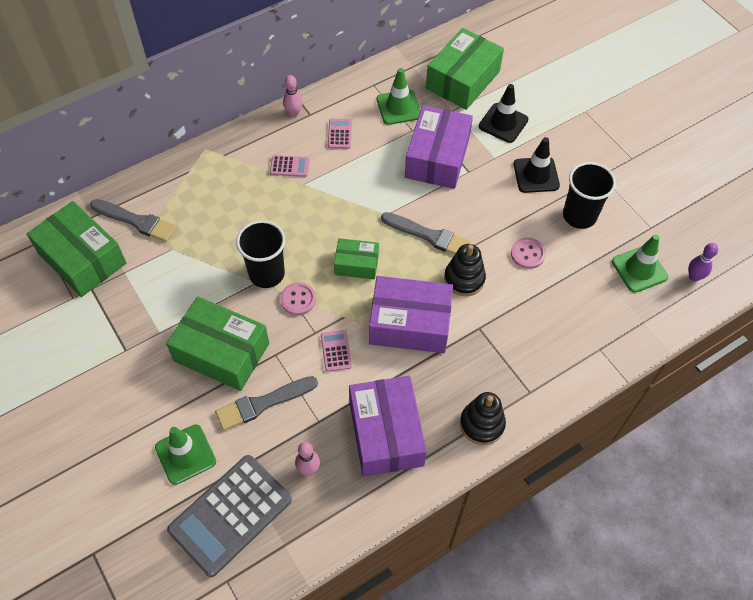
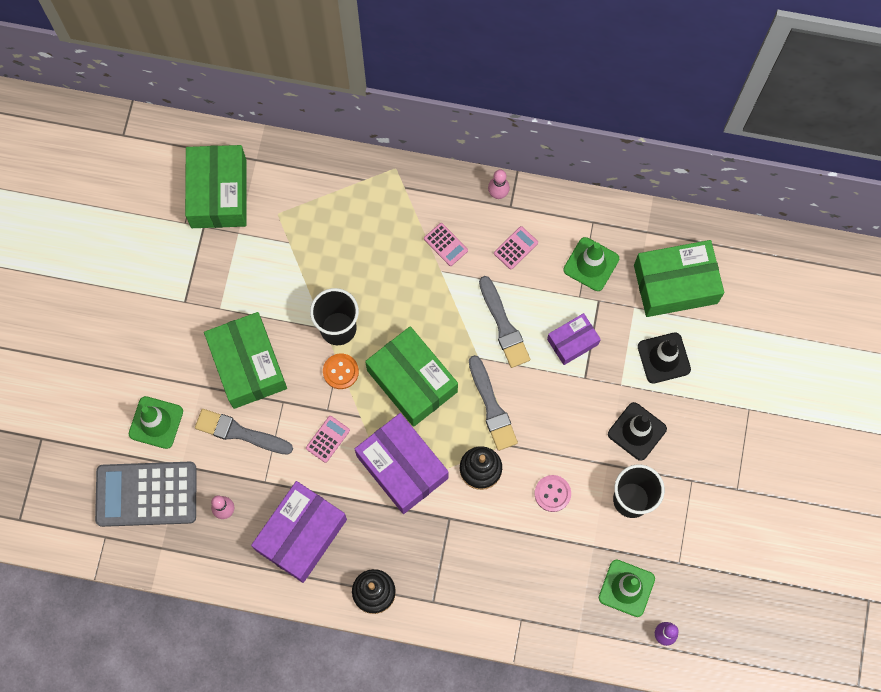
camera: 45 degrees right, 15 degrees up
(136, 221) = (284, 193): grey brush -> grey brush (503, 326)
(298, 299) = (340, 371): pink button -> orange button
(356, 264) = (412, 381): green box -> green box, size x1.79
(437, 157) = (572, 342): purple box -> purple box, size x0.56

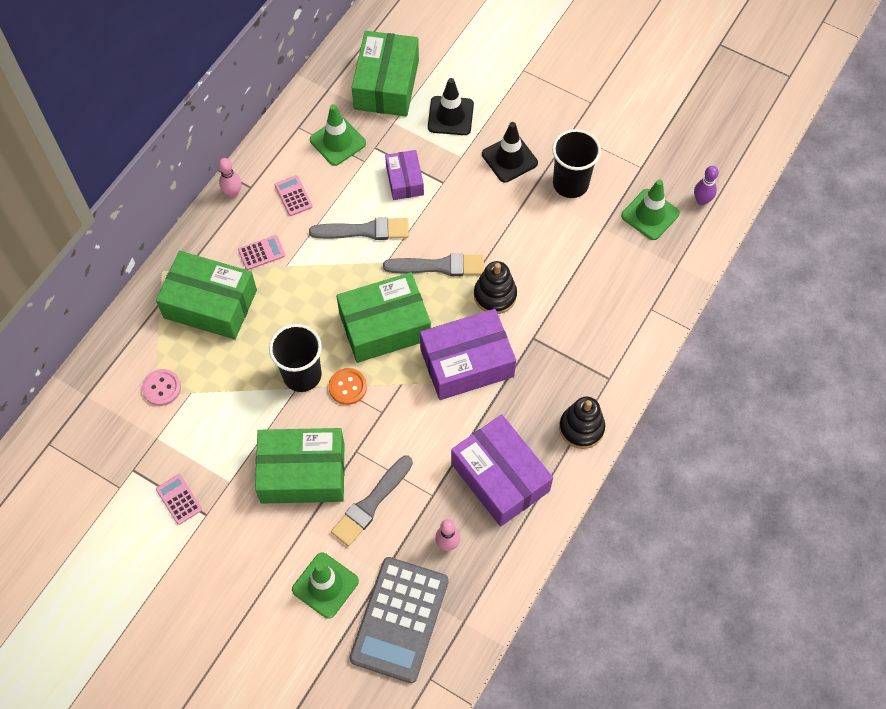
camera: 70 degrees left, 10 degrees down
(219, 193) = (104, 443): green box -> green box (210, 304)
(328, 439) = (412, 421): pink calculator -> pink calculator (179, 499)
(552, 493) = (541, 244): pink button -> pink button (162, 388)

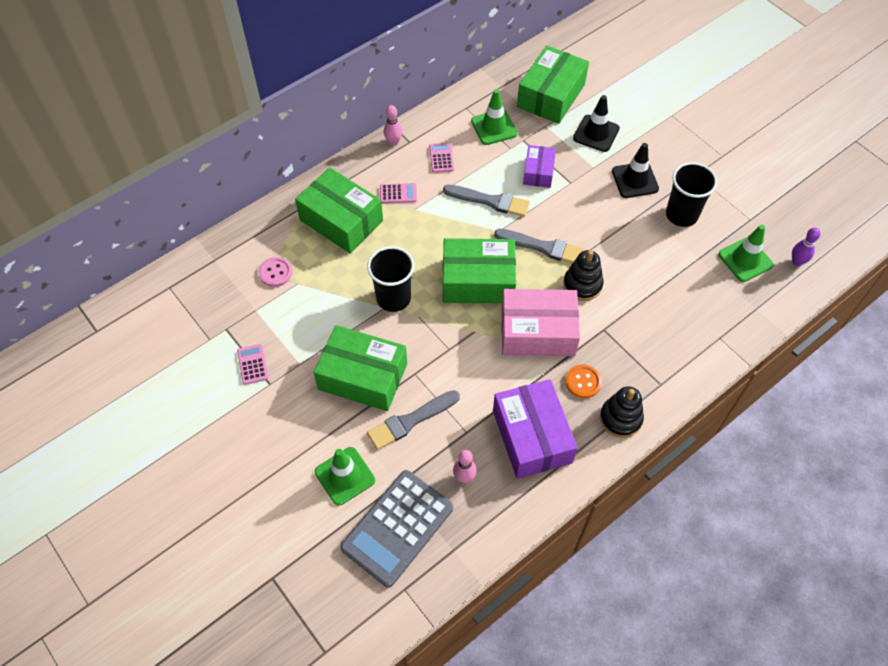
camera: 20 degrees right, 5 degrees down
(347, 387) = (428, 319): orange button -> orange button (583, 382)
(467, 363) = (537, 332): purple box -> pink box

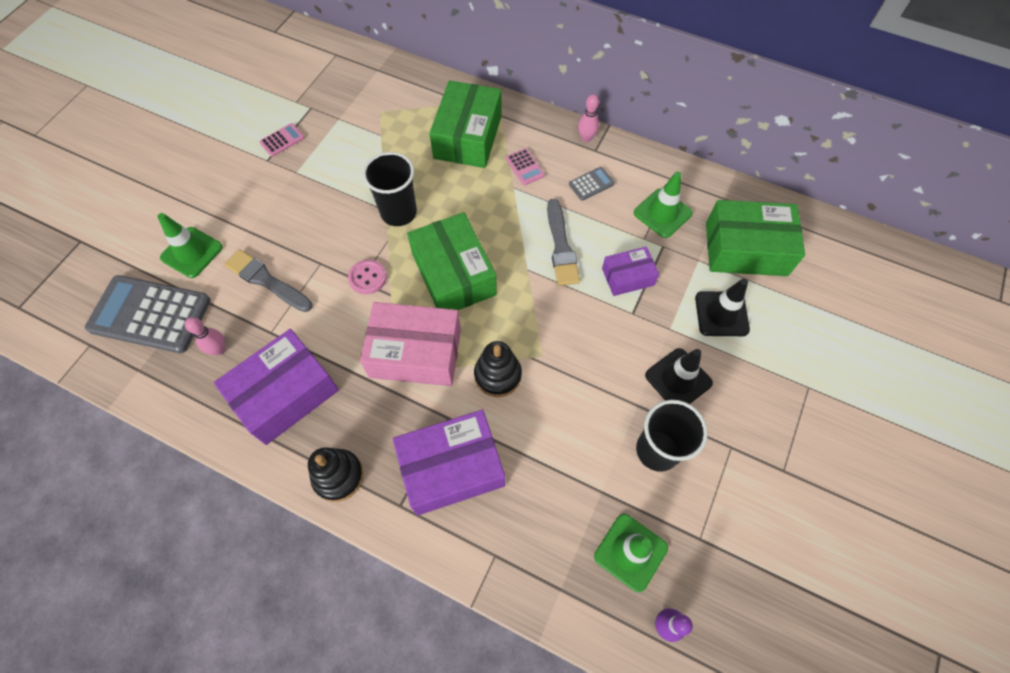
camera: 65 degrees right, 5 degrees up
(275, 273) = (384, 115): pink button -> pink button (367, 278)
(363, 376) = (301, 224): green box -> none
(441, 158) = (591, 184): pink calculator -> grey calculator
(537, 332) = (415, 353): pink box -> pink box turned 60 degrees counterclockwise
(542, 247) = (527, 317): grey brush -> none
(583, 382) = (370, 420): orange button -> none
(644, 341) = (451, 467): none -> purple box

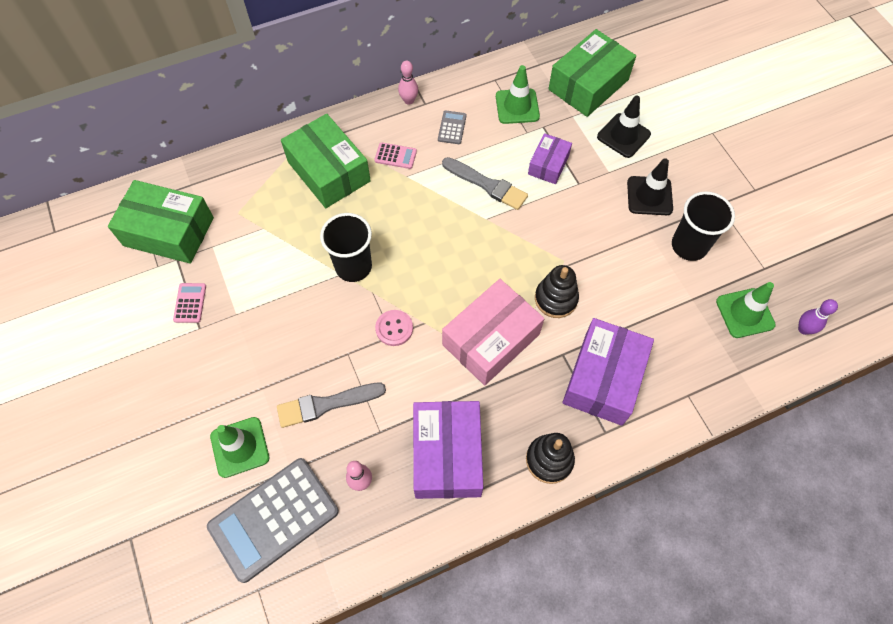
camera: 50 degrees left, 0 degrees up
(454, 274) = (446, 268): green box -> green box (169, 231)

